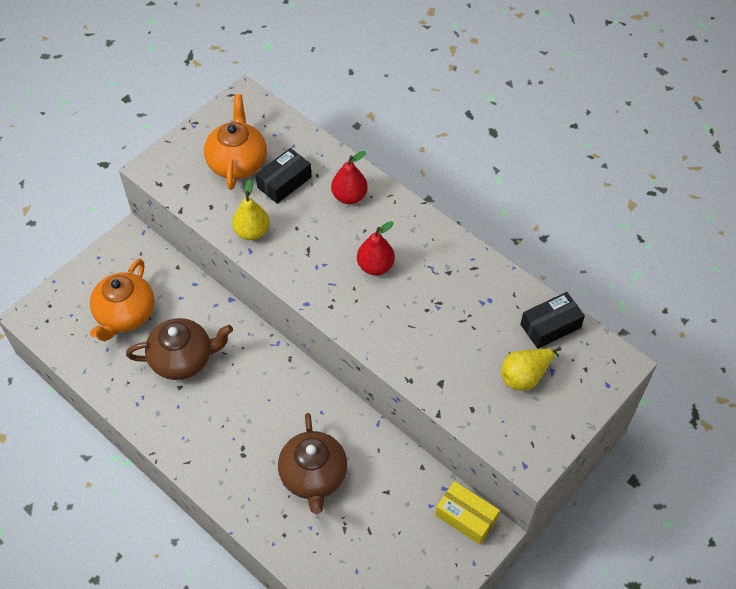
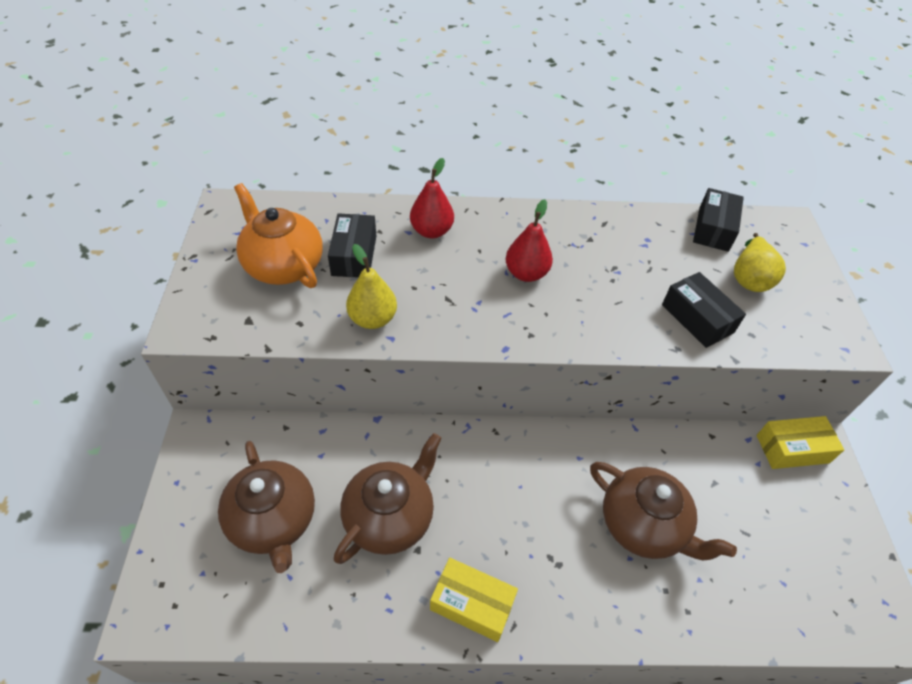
camera: 45 degrees left, 5 degrees down
(125, 314) = (273, 521): orange teapot -> brown teapot
(178, 435) = (472, 604): none -> yellow box
(449, 373) = (697, 318): none -> black box

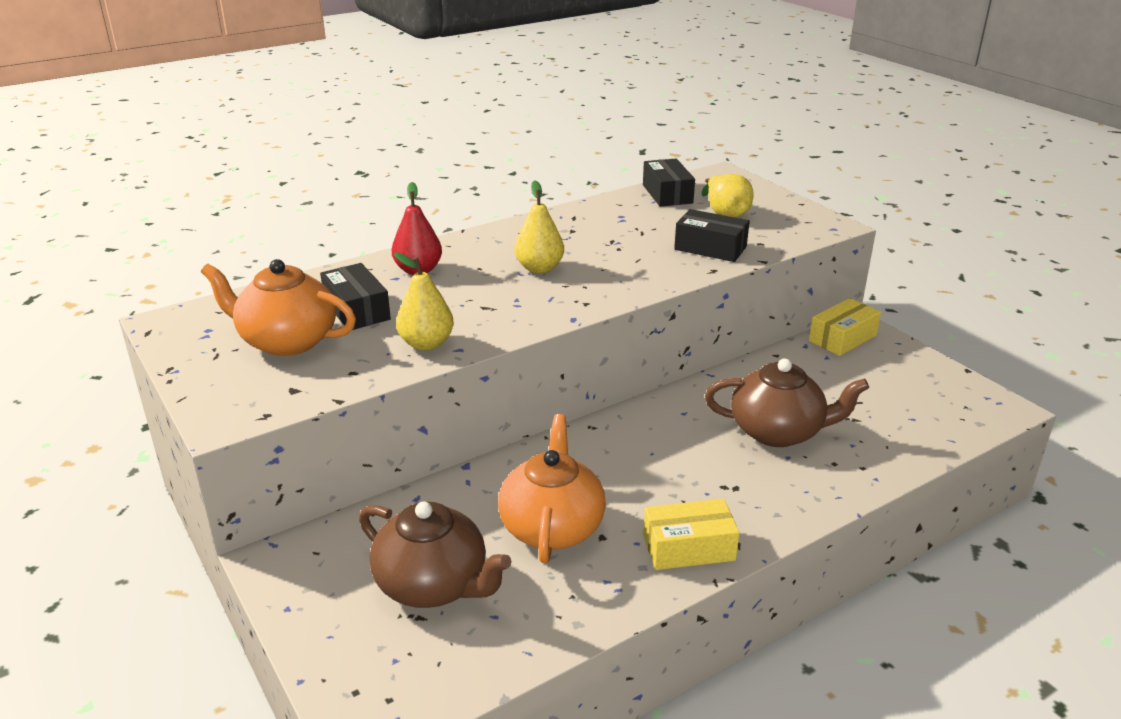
camera: 30 degrees left, 20 degrees down
(390, 516) = (552, 526): brown teapot -> orange teapot
(526, 273) = (539, 268): red pear -> yellow pear

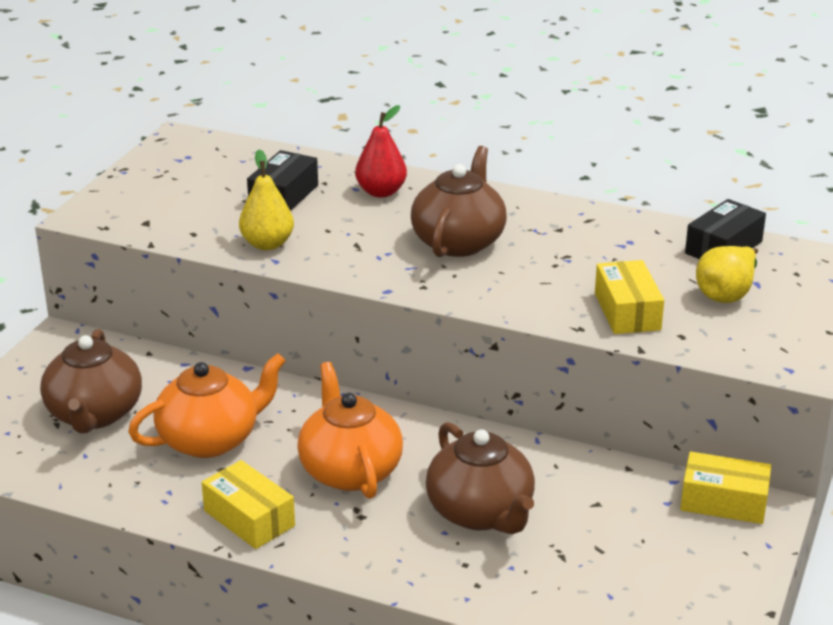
camera: 55 degrees right, 0 degrees up
(287, 341) = (207, 190): orange teapot -> orange teapot (350, 470)
(539, 268) = (459, 242): yellow pear -> brown teapot
(710, 248) = (627, 311): black box -> yellow box

